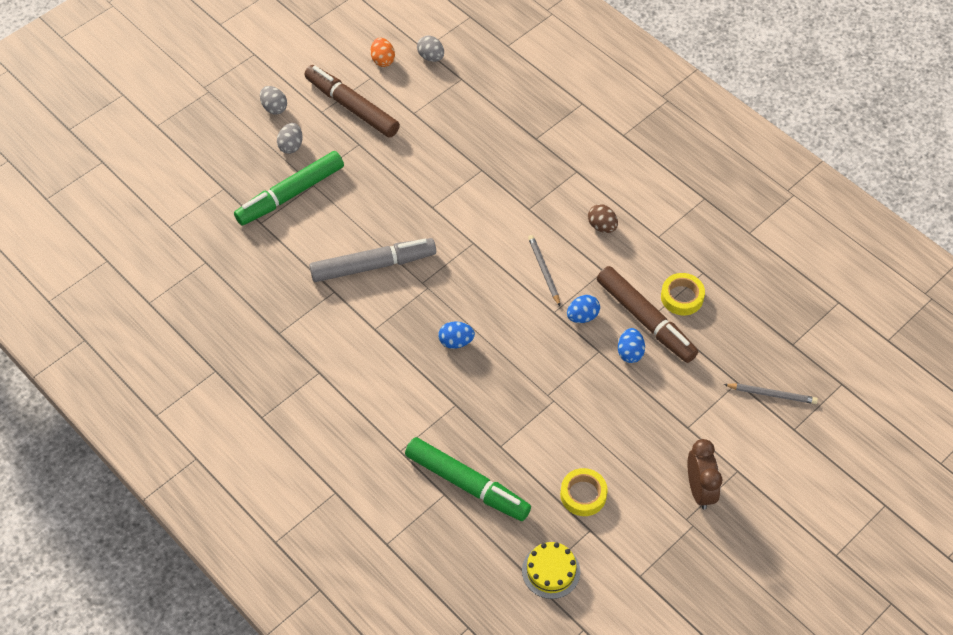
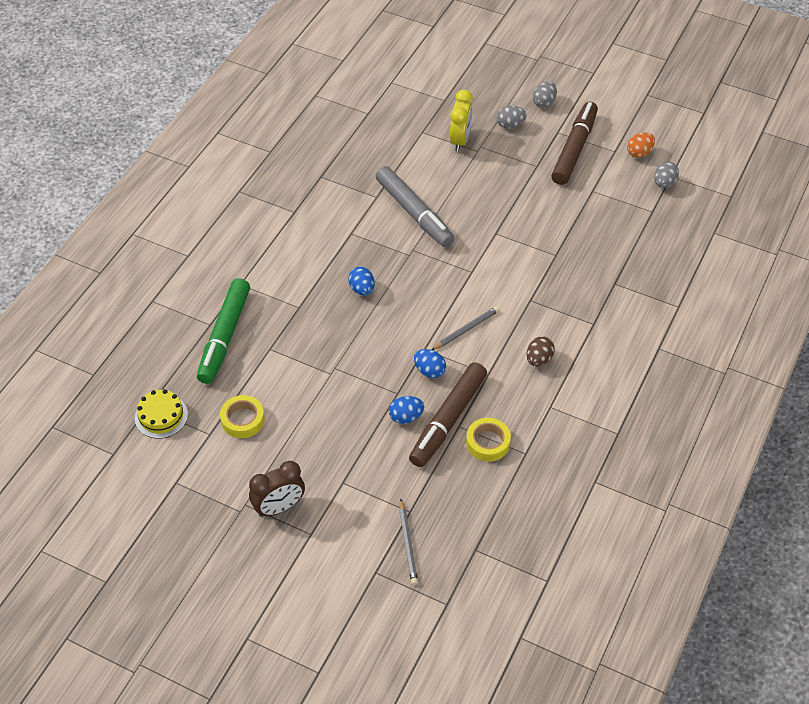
camera: 70 degrees right, 5 degrees down
(290, 194) = (460, 140): green marker -> yellow clock

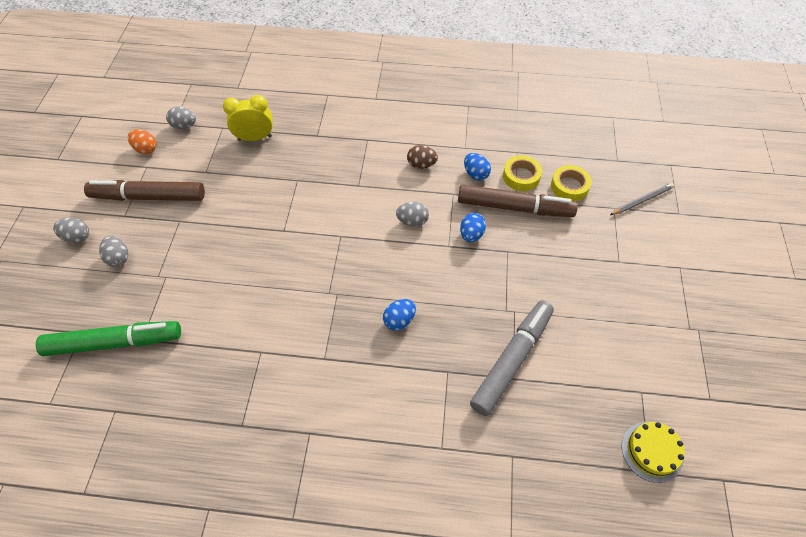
camera: 110 degrees left, 5 degrees up
(224, 336) = (520, 432): green marker -> green marker (114, 343)
(243, 420) = (608, 368): yellow tape -> yellow tape (569, 186)
(279, 507) = (674, 300): brown clock -> none
(406, 417) = (528, 237): blue egg -> blue egg (475, 174)
(414, 213) = (276, 307): grey marker -> grey marker (512, 360)
(460, 140) = (151, 297): yellow clock -> yellow clock (255, 138)
(466, 330) = (412, 221): grey pencil -> grey egg

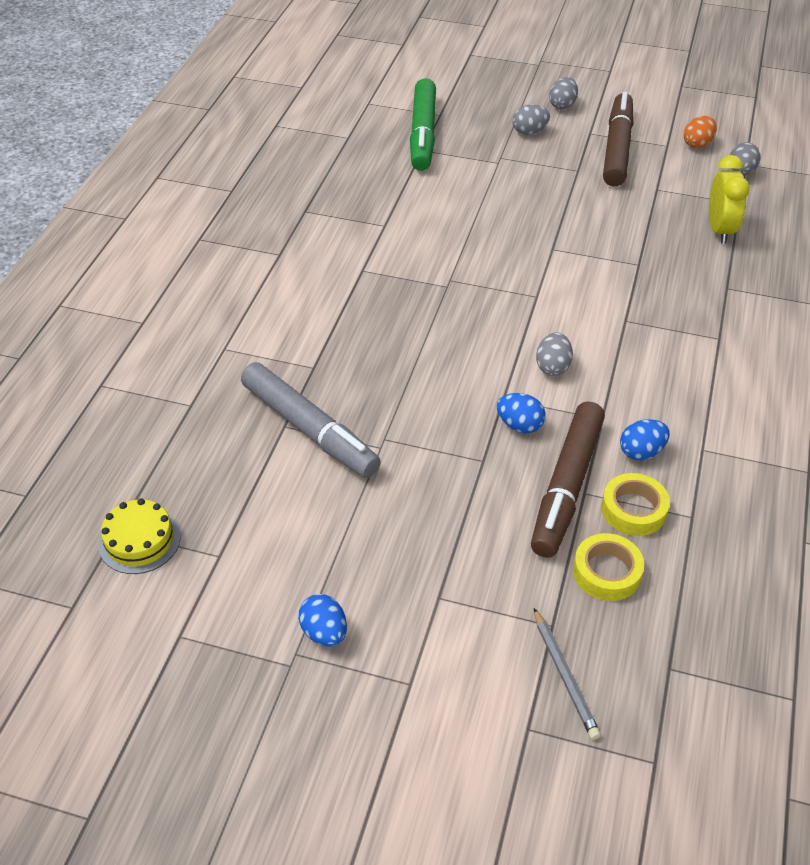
camera: 100 degrees right, 10 degrees down
(399, 320) = (395, 335): blue egg -> blue egg (324, 632)
(421, 165) = (664, 391): brown egg -> none

